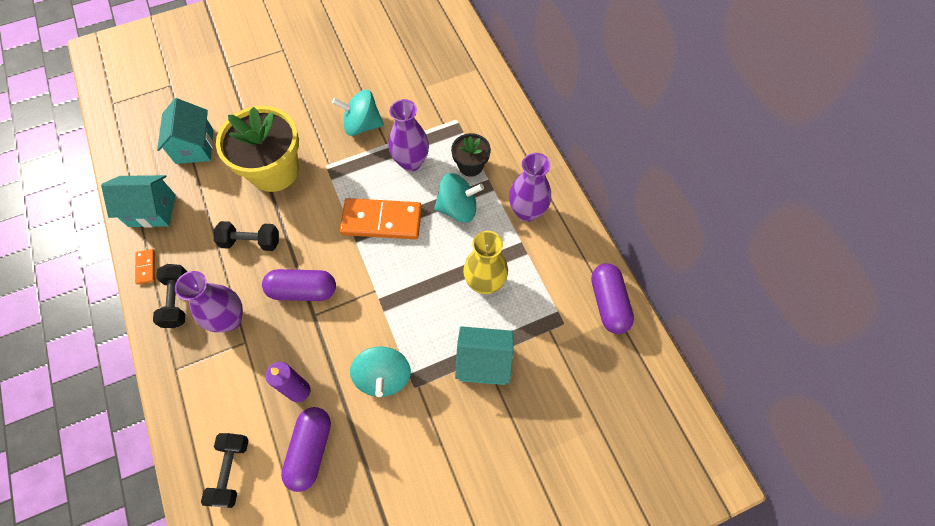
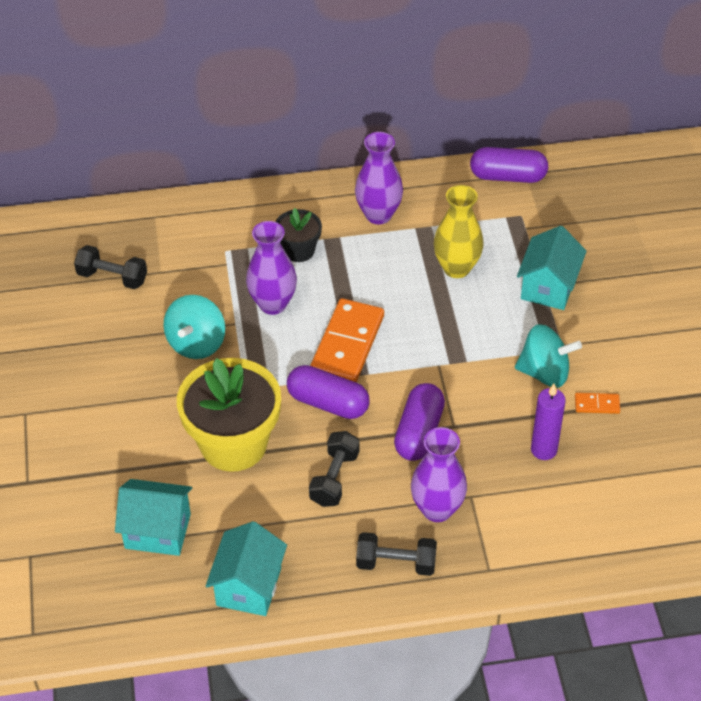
camera: 75 degrees left, 15 degrees down
(146, 267) = (336, 596): orange domino -> orange domino (597, 404)
(231, 471) = (622, 521): black dumbbell -> black dumbbell (112, 277)
(311, 450) = (612, 446): purple capsule -> purple capsule (328, 403)
(458, 208) = (354, 272): turquoise spinning top -> none

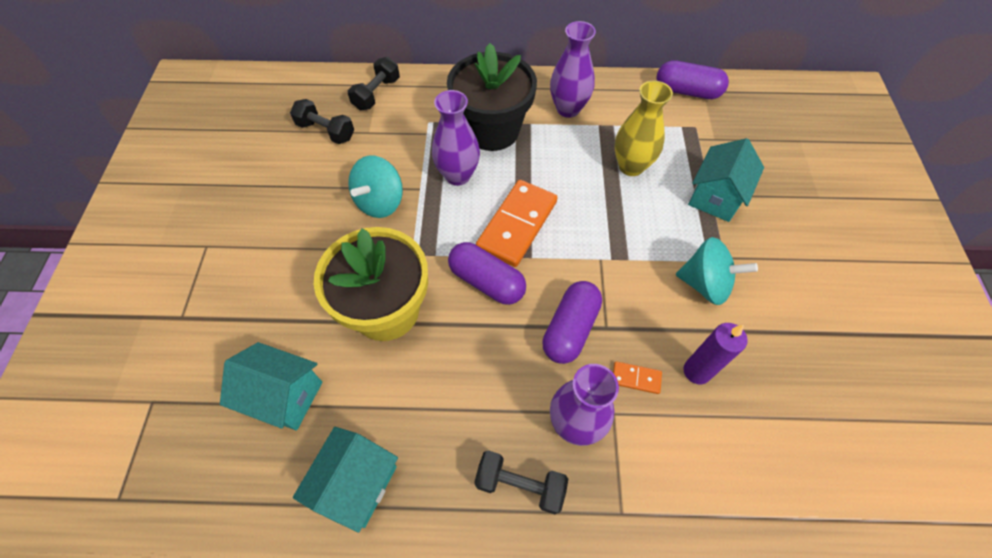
camera: 10 degrees right, 10 degrees up
(299, 250) = (492, 130): black flower pot -> black flower pot, size x1.94
(334, 478) = (476, 367): black dumbbell -> black dumbbell (377, 94)
(597, 404) = (756, 328): orange domino -> orange domino (636, 378)

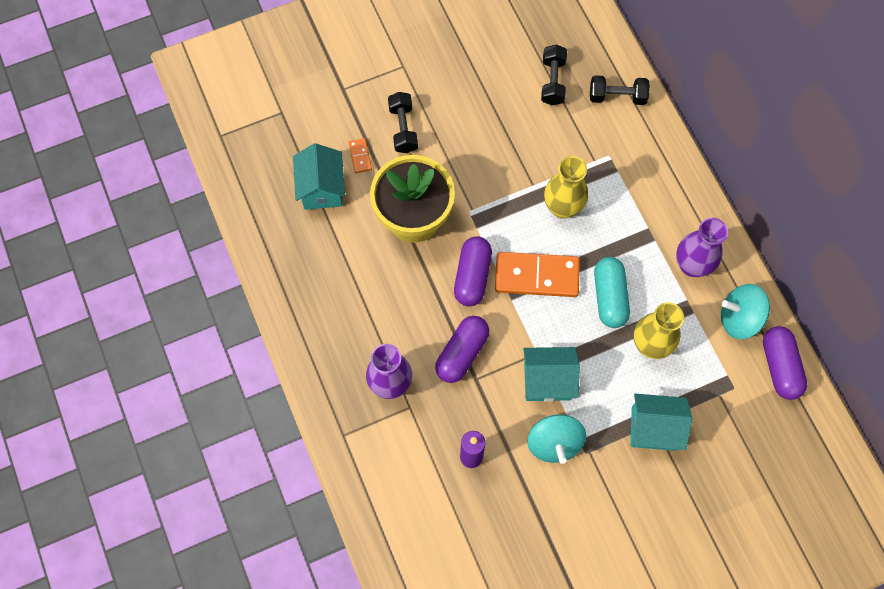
camera: 65 degrees right, 10 degrees up
(357, 484) = (289, 264): turquoise house -> turquoise house (547, 381)
(380, 202) = (504, 162): turquoise spinning top -> turquoise spinning top (739, 318)
(458, 175) = (562, 207): purple vase -> yellow vase
(492, 130) = (628, 212): black flower pot -> none
(520, 484) = (333, 364): black dumbbell -> black dumbbell (403, 128)
(569, 177) = (609, 297): none -> turquoise capsule
(570, 329) = (462, 353): purple capsule -> purple capsule turned 60 degrees counterclockwise
(636, 378) = (444, 414): orange domino -> orange domino (360, 156)

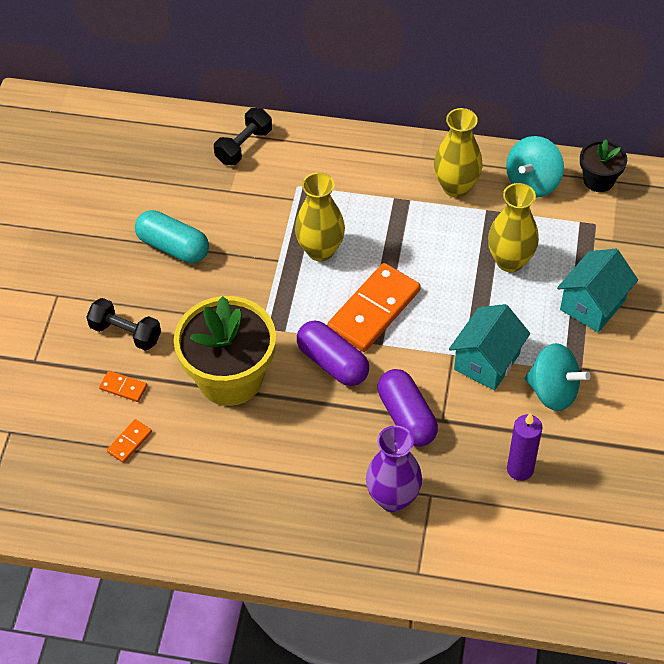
camera: 55 degrees left, 15 degrees down
(322, 188) = (129, 442): turquoise house -> orange domino
(553, 81) = (185, 185): black dumbbell -> none
(609, 297) = (439, 265): turquoise capsule -> turquoise capsule (173, 247)
(692, 265) = (456, 187): purple vase -> yellow vase
(780, 366) = (598, 180): purple capsule -> black flower pot

